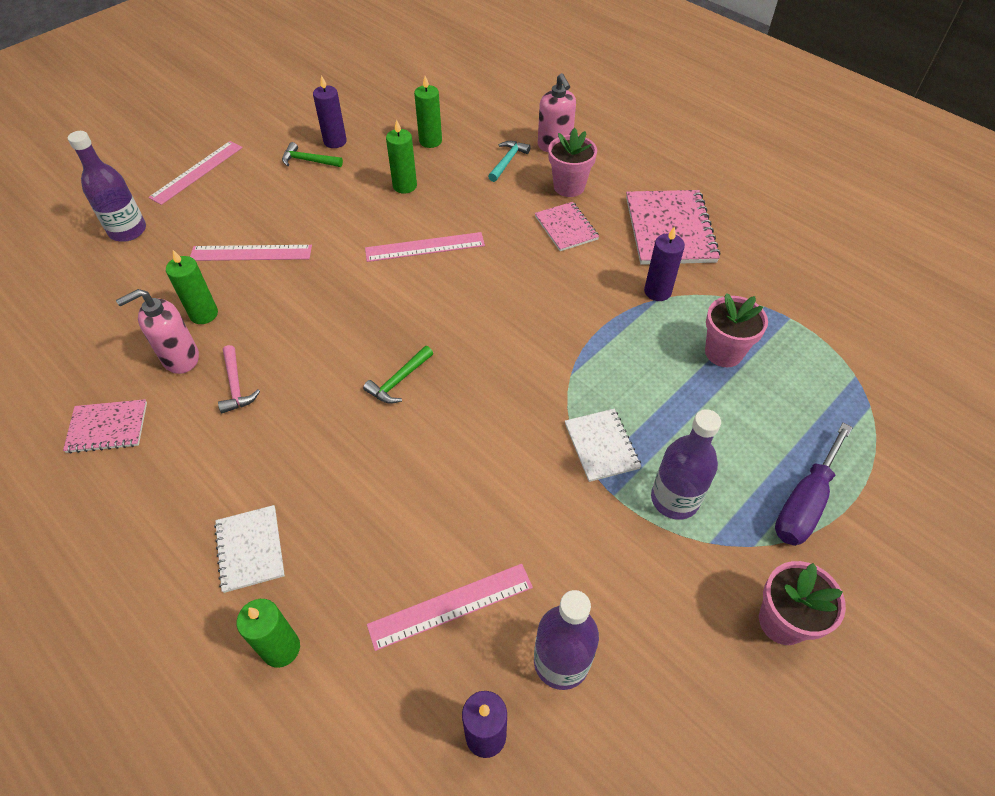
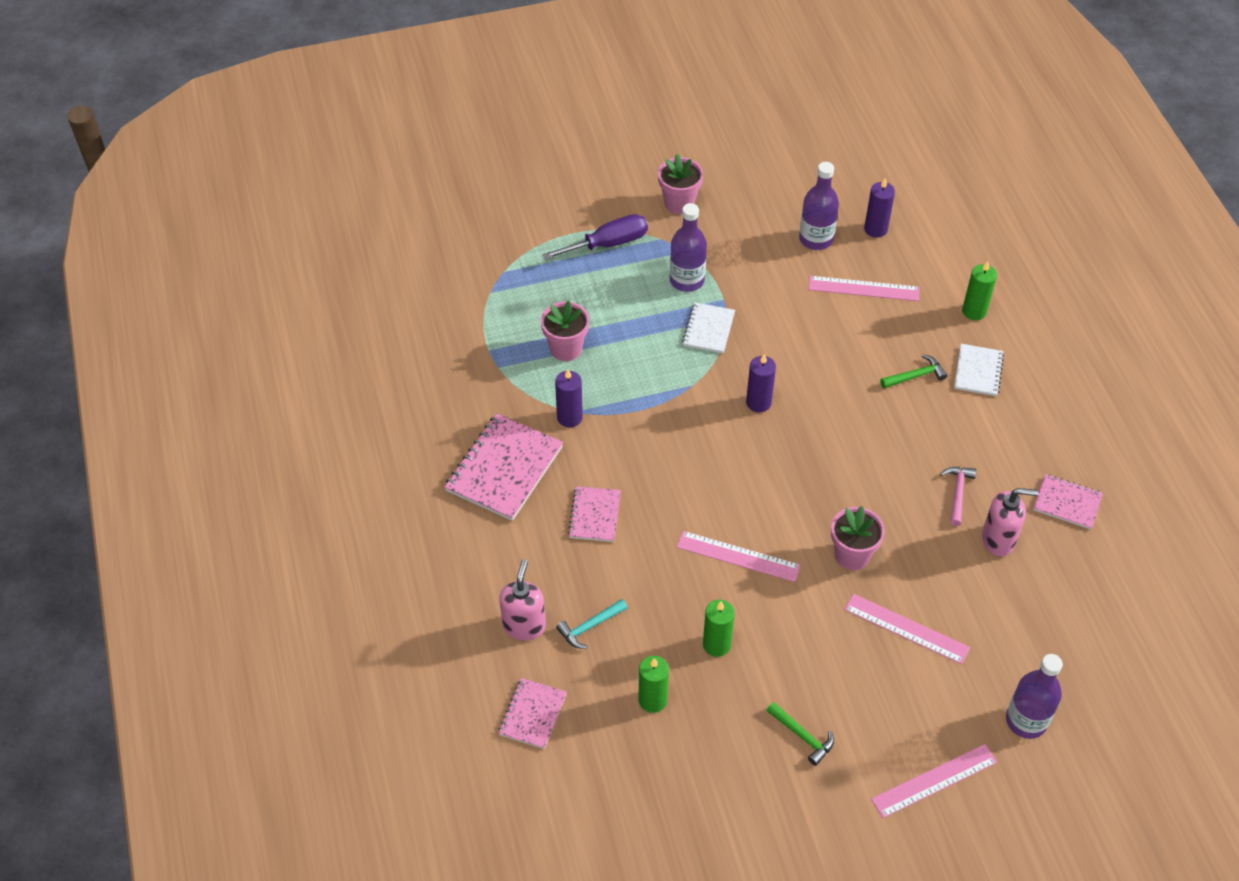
camera: 150 degrees left, 0 degrees up
(204, 314) = (969, 576): green candle -> none
(335, 141) = (760, 754): purple candle -> purple candle (758, 402)
(399, 381) = (826, 439): green hammer -> green hammer (915, 376)
(506, 107) = (533, 714): none -> pink notebook
(569, 187) = (554, 562): pink flower pot -> pink flower pot (852, 555)

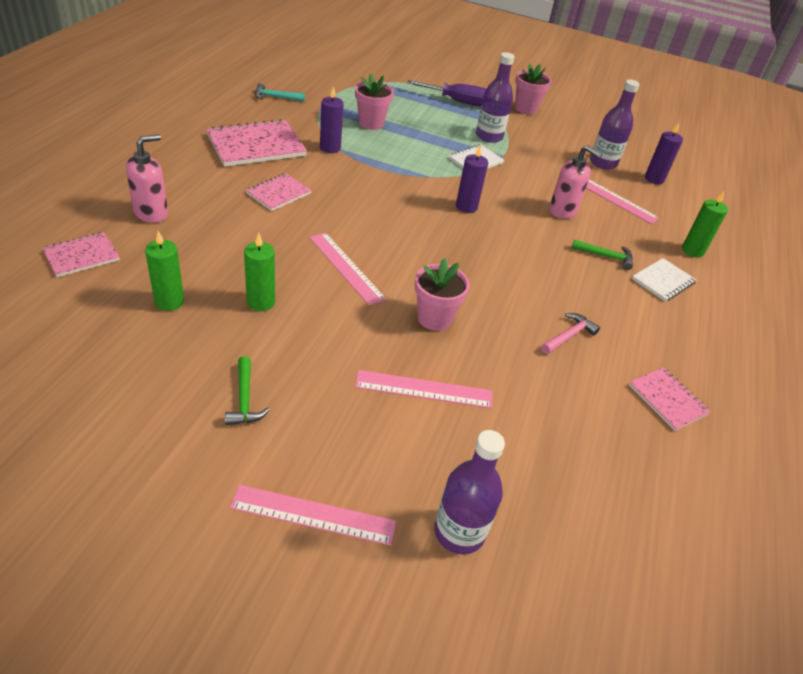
camera: 30 degrees right, 10 degrees down
(589, 627) = (190, 239): turquoise hammer -> turquoise hammer (275, 97)
(906, 628) = (424, 389): pink ruler -> pink ruler turned 60 degrees counterclockwise
(998, 540) = (575, 384): pink soap dispenser -> pink soap dispenser (563, 211)

